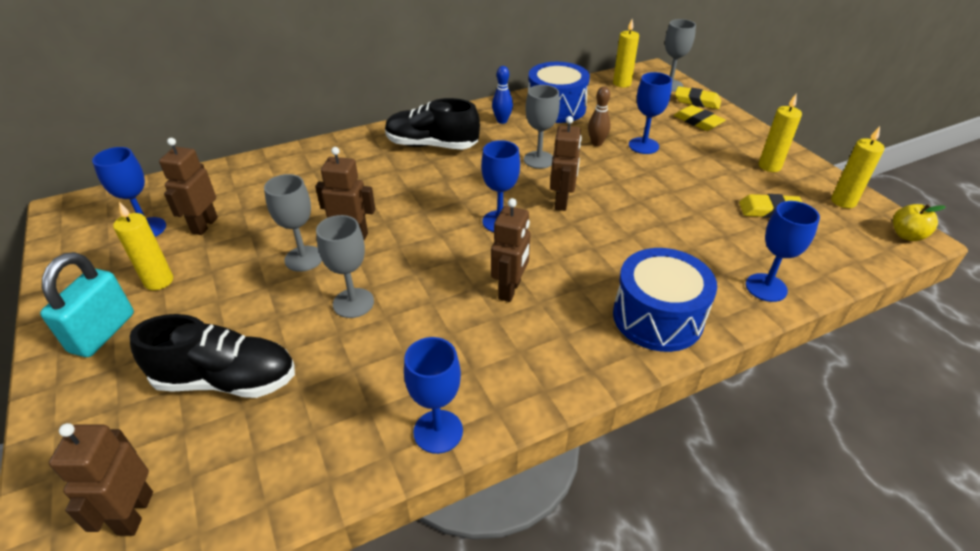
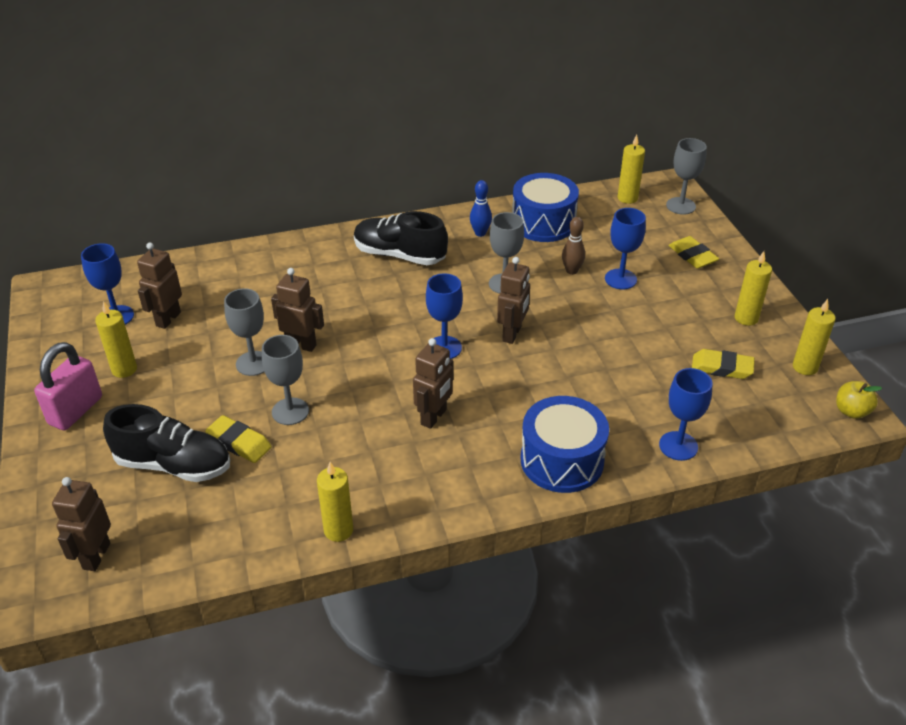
camera: 10 degrees right, 0 degrees up
(103, 333) = (76, 410): turquoise padlock -> pink padlock
(438, 431) = (338, 530): blue goblet -> yellow candle
(697, 101) = (703, 230): yellow eraser -> yellow eraser (239, 442)

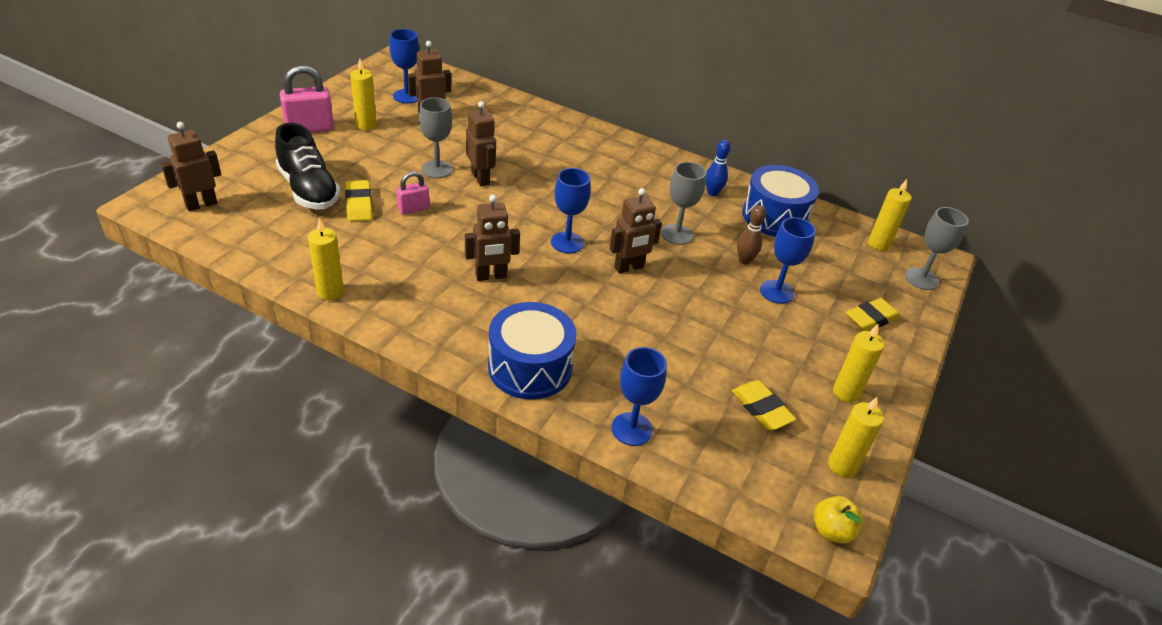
camera: 40 degrees right, 0 degrees up
(290, 411) = (413, 209): grey goblet -> pink padlock
(399, 255) = (630, 170): black shoe -> none
(692, 256) = (871, 318): yellow eraser -> yellow eraser turned 45 degrees clockwise

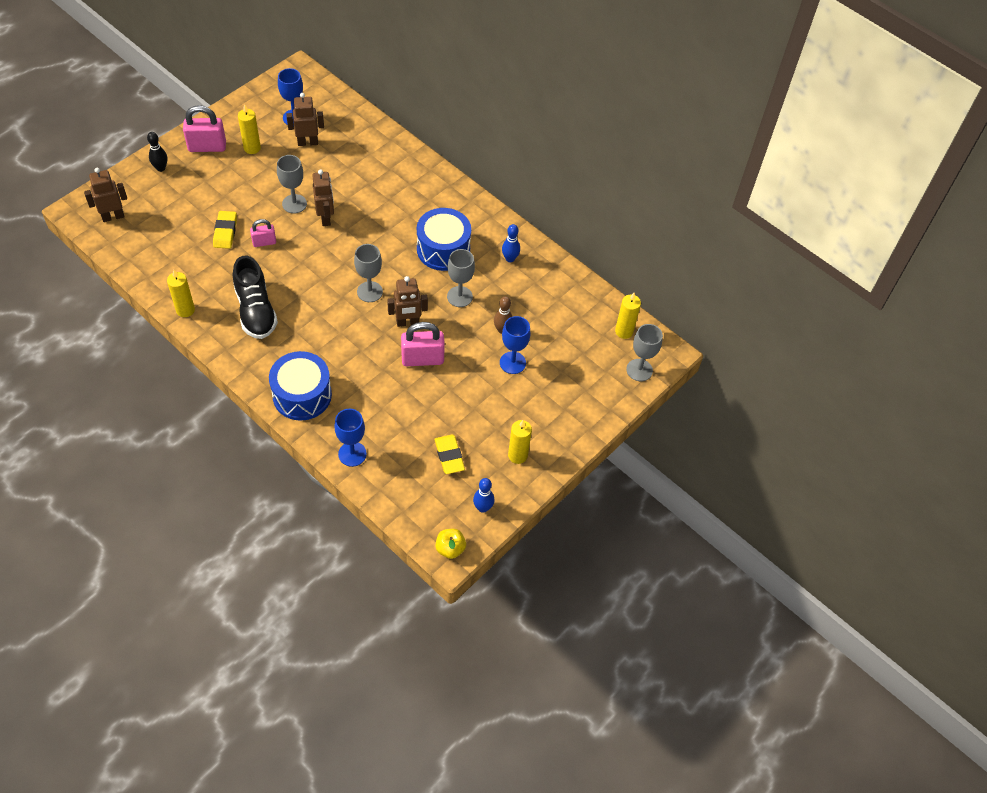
camera: 15 degrees right, 15 degrees up
(255, 152) = (161, 168): none -> black bowling pin
(309, 190) = (192, 212): black shoe -> black shoe (255, 310)
(491, 276) = (301, 314): brown robot -> none
(567, 242) = (369, 292): blue goblet -> grey goblet
(667, 303) = (422, 359): none -> pink padlock
(774, 217) = (550, 291): blue drum -> blue drum (443, 249)
(842, 466) = (483, 508): yellow candle -> blue bowling pin
(871, 318) = (574, 398): yellow eraser -> none

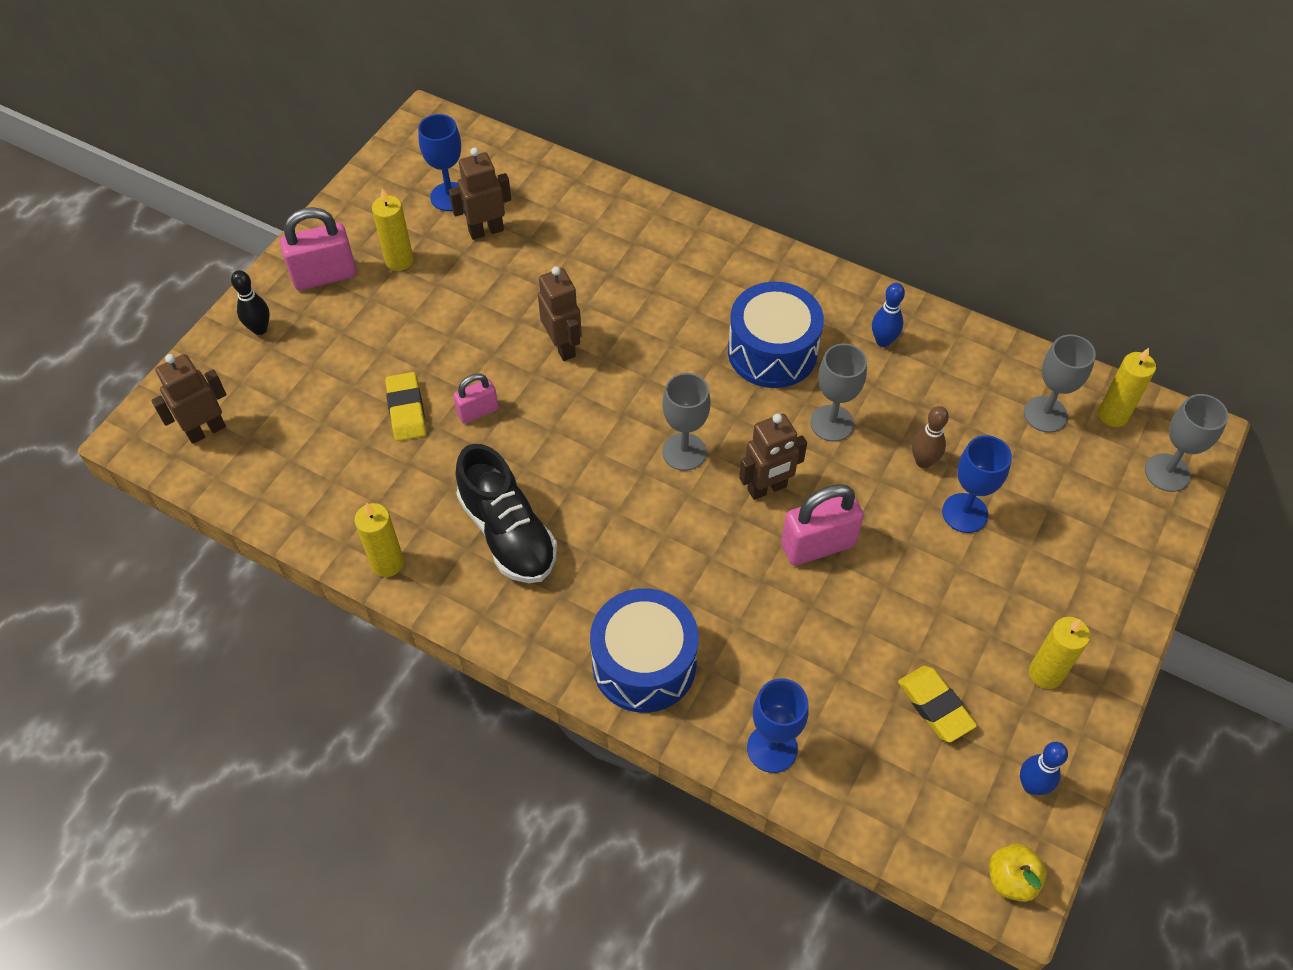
camera: 10 degrees left, 0 degrees up
(294, 204) = (503, 335): grey goblet -> grey goblet (1045, 414)

